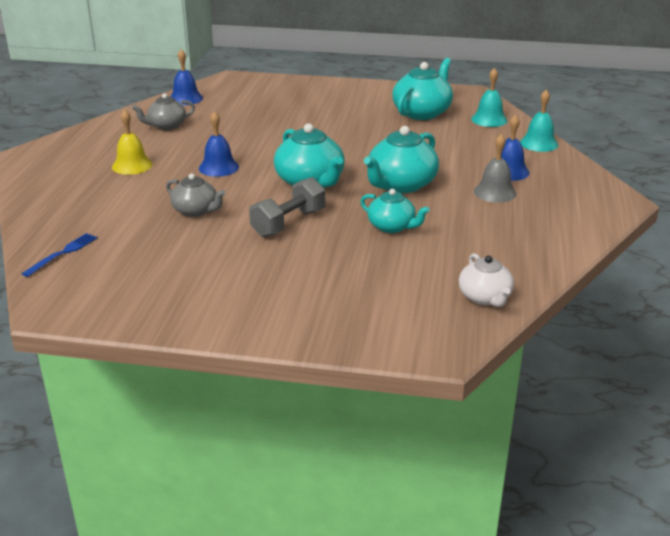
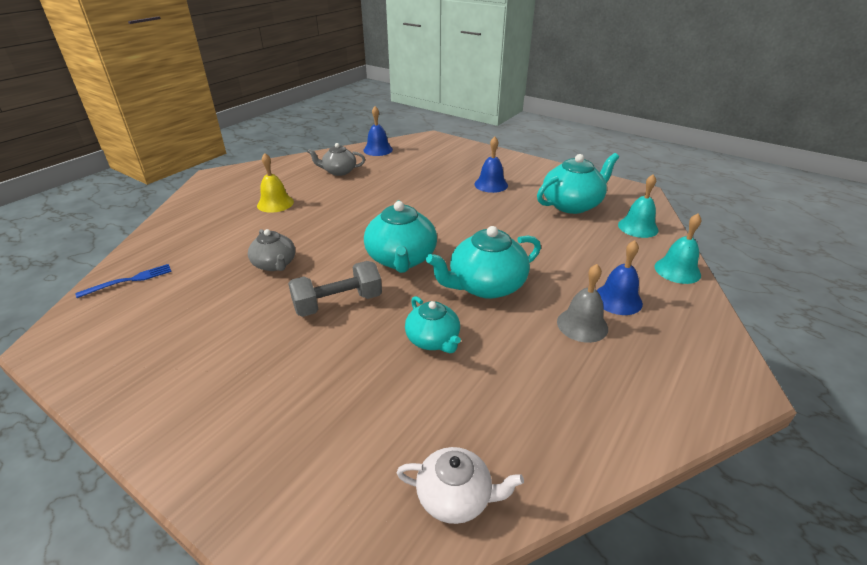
camera: 25 degrees right, 5 degrees up
(218, 167) = (338, 222): blue bell -> blue bell (491, 184)
(485, 297) = (455, 497): white teapot -> white teapot turned 90 degrees counterclockwise

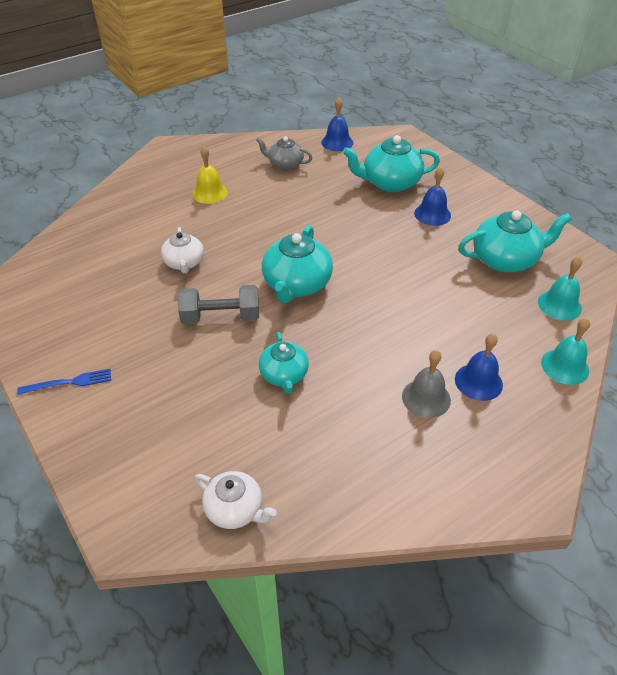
camera: 20 degrees right, 10 degrees up
(129, 280) = (65, 251): blue fork -> blue fork (69, 382)
(275, 264) = (184, 263): grey teapot -> white teapot
(485, 286) = (359, 333): turquoise teapot -> turquoise teapot (390, 183)

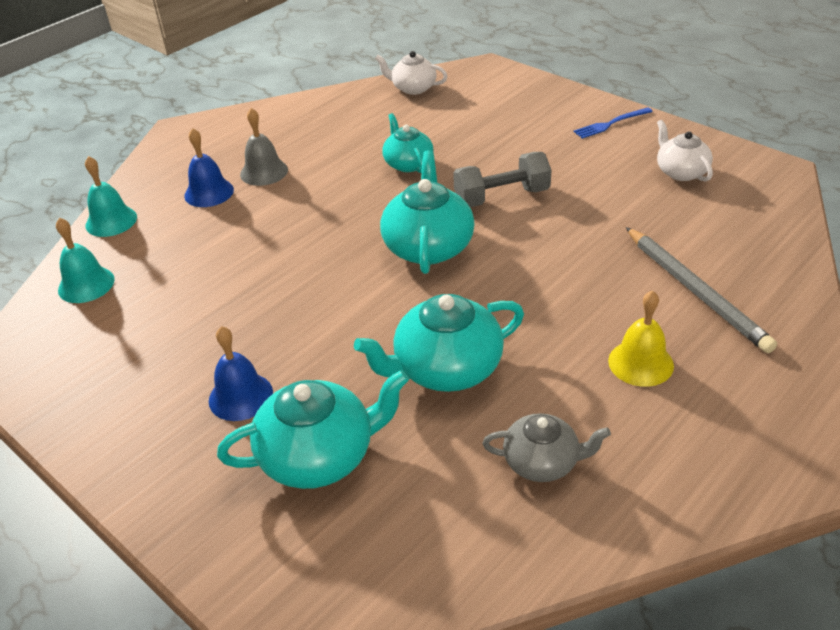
camera: 170 degrees right, 5 degrees down
(147, 221) = (696, 291): none -> grey pencil
(184, 263) = (590, 245): white teapot -> white teapot (681, 172)
(337, 142) = (455, 563): blue bell -> none
(505, 259) = (138, 335): turquoise teapot -> turquoise teapot (446, 369)

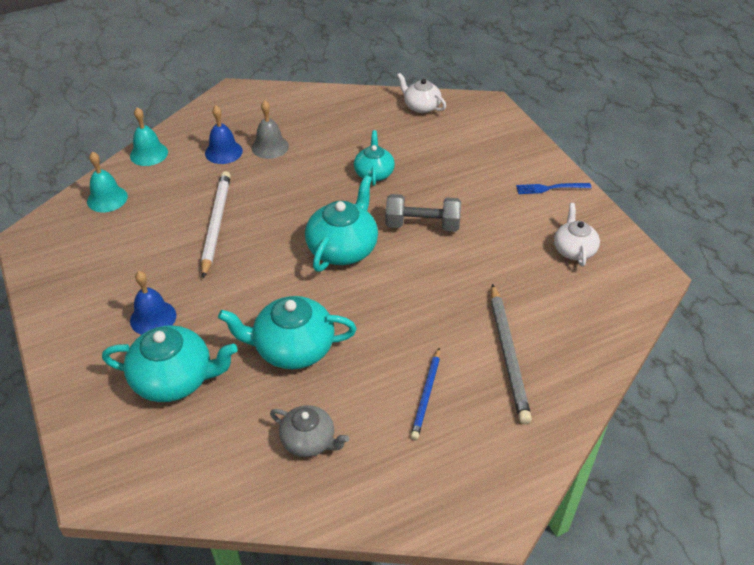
camera: 20 degrees right, 5 degrees up
(252, 269) = (216, 224): none -> white pencil
(640, 363) = (426, 395): yellow bell -> blue pencil

